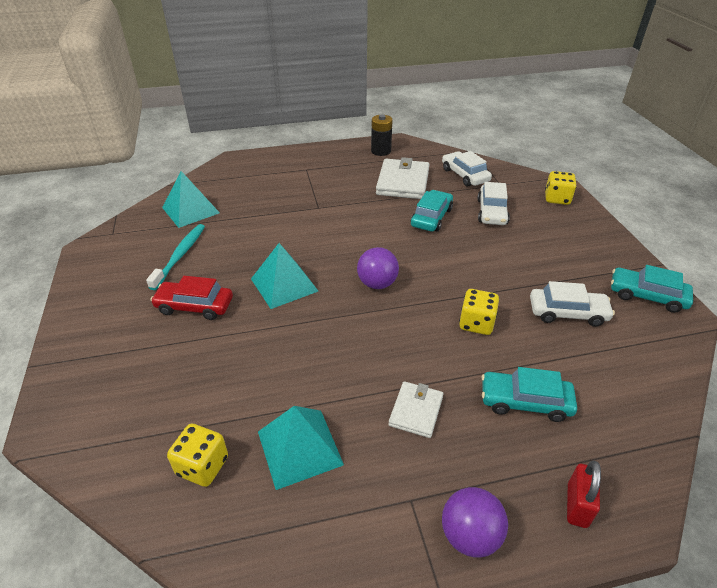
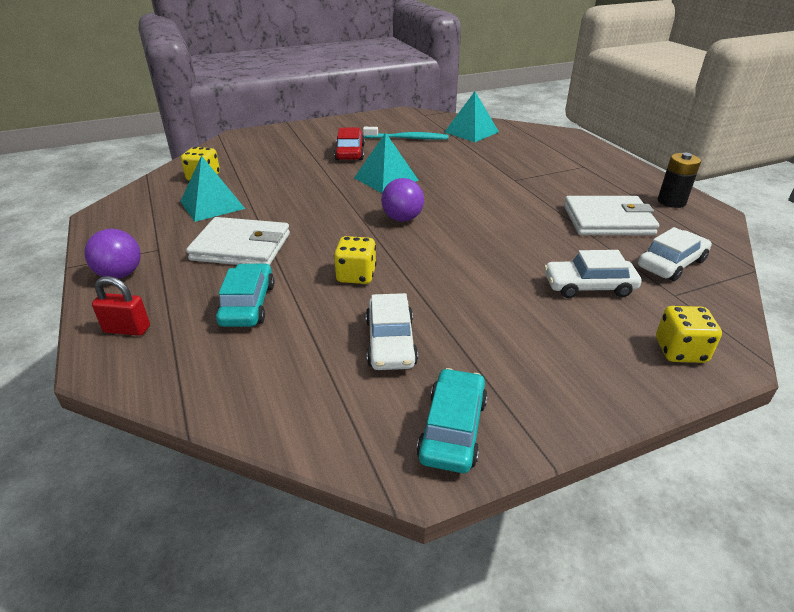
camera: 80 degrees right, 5 degrees down
(416, 411) = (241, 247): white wallet -> white wallet, size x1.76
(431, 217) = (541, 242): turquoise car -> none

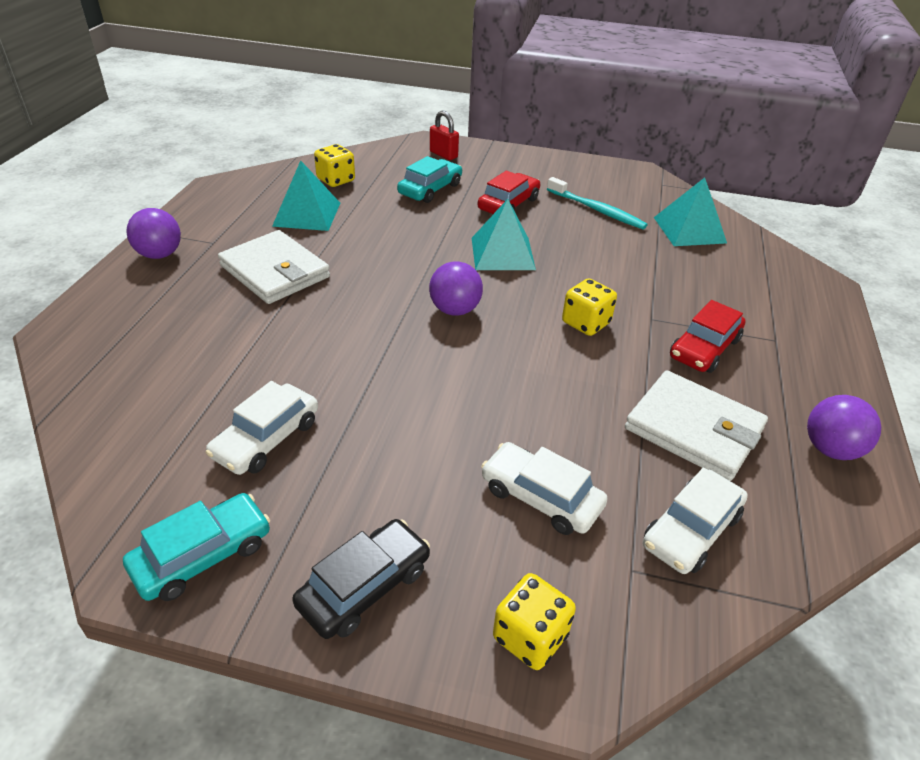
camera: 35 degrees right, 5 degrees up
(127, 329) = (106, 309): red padlock -> red padlock (443, 154)
(248, 304) = (209, 334): turquoise car -> turquoise car (430, 189)
(356, 275) = (328, 352): yellow dice -> yellow dice (586, 323)
(559, 183) = (704, 348): none -> red car
(571, 381) = (364, 586): none -> black car
(671, 202) = (830, 449): black battery -> purple ball
(671, 264) = (691, 530): white car -> white car turned 135 degrees clockwise

